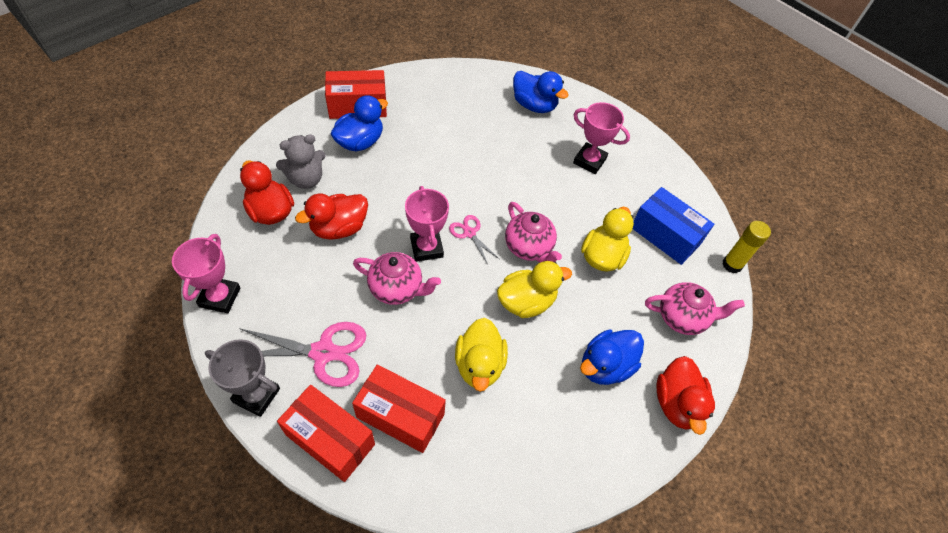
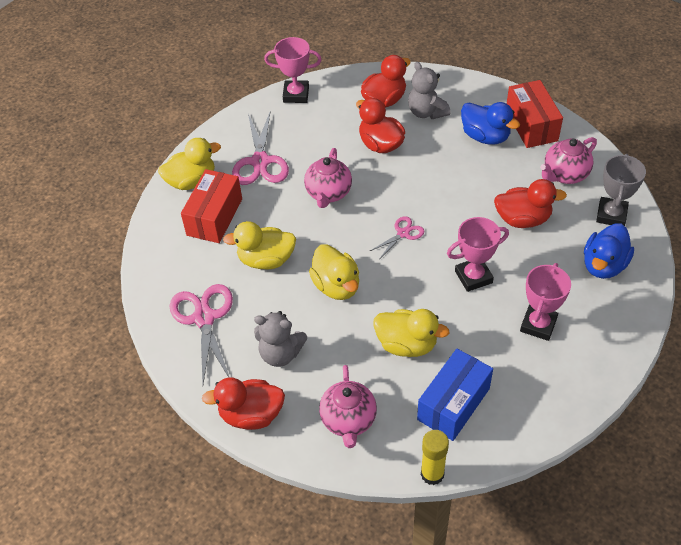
camera: 90 degrees right, 5 degrees down
(256, 395) = (220, 135): grey trophy -> grey trophy (611, 215)
(330, 439) = (191, 181): red box -> yellow duck
(426, 248) = (377, 205): pink trophy -> pink trophy (473, 277)
(473, 141) = (523, 219): none -> red duck
(528, 248) = (399, 281): pink teapot -> pink teapot (565, 175)
(552, 441) = (204, 318): none -> pink scissors
(605, 366) = (280, 353): blue duck -> grey teddy bear

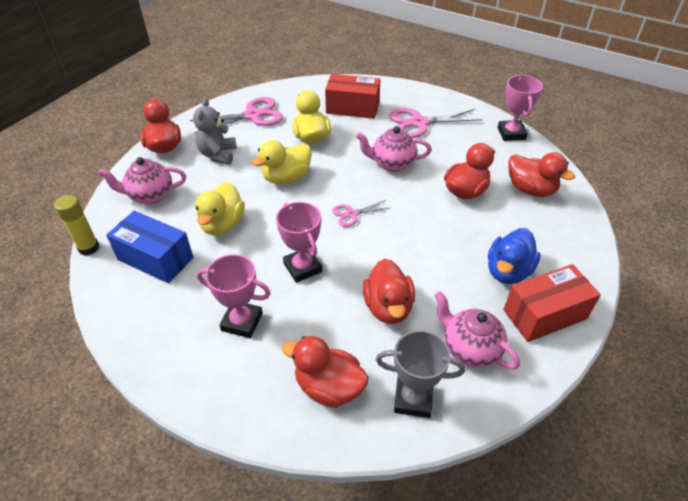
camera: 80 degrees right, 5 degrees down
(191, 181) = (388, 93): yellow duck -> none
(403, 233) = (352, 214): pink scissors -> pink scissors turned 120 degrees clockwise
(426, 112) = (526, 221): grey teddy bear -> none
(603, 265) = (329, 387): blue duck -> red duck

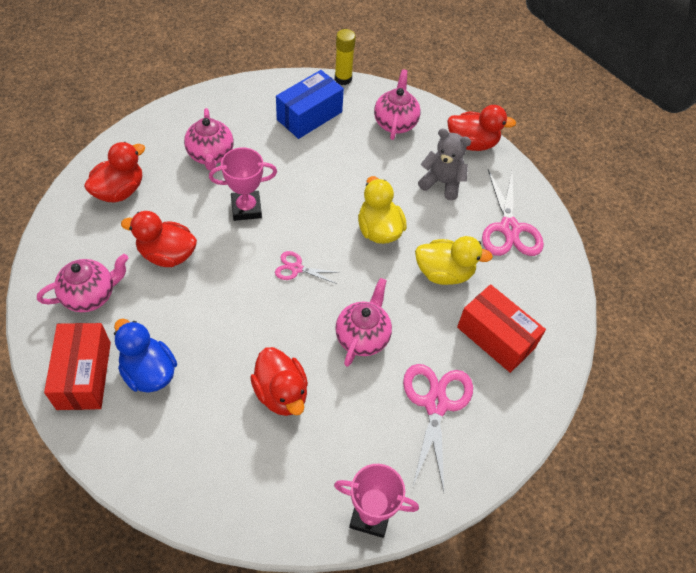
camera: 105 degrees right, 10 degrees up
(222, 224) = (330, 165): yellow duck -> none
(242, 322) = (211, 155): pink trophy -> pink teapot
(352, 108) = (495, 337): red box -> red box turned 75 degrees counterclockwise
(352, 214) = (296, 268): pink scissors -> pink scissors turned 75 degrees counterclockwise
(413, 399) = (75, 237): grey trophy -> none
(530, 189) = (250, 470): red duck -> none

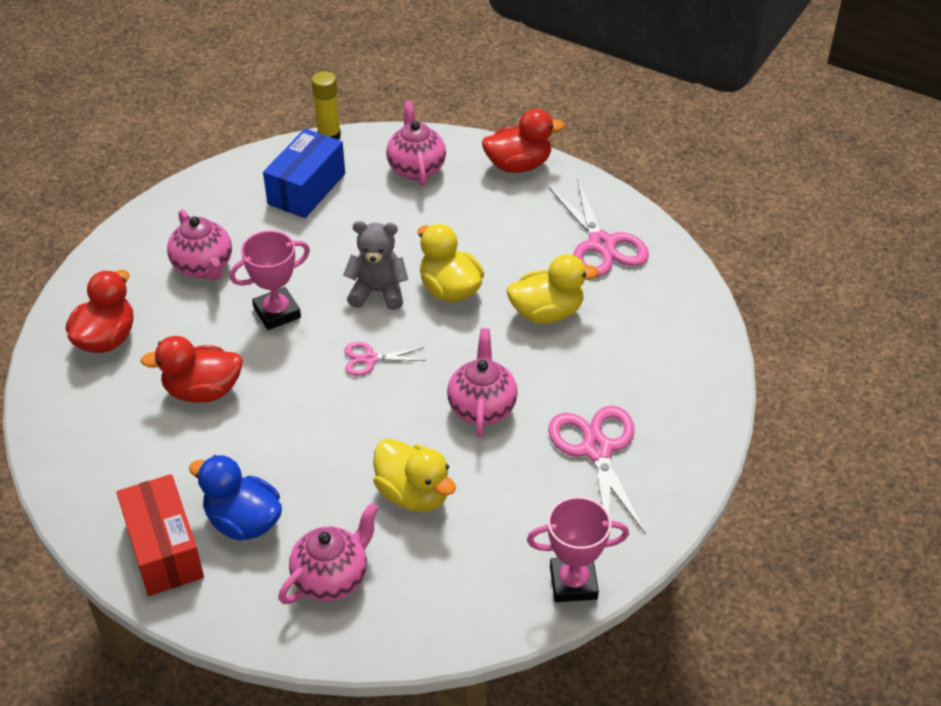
camera: 15 degrees left, 10 degrees down
(90, 295) = (128, 463): pink teapot -> pink teapot (331, 578)
(281, 393) = (413, 494): red duck -> yellow duck
(442, 182) = (501, 218): grey teddy bear -> grey teddy bear (378, 292)
(495, 337) = (635, 362): red box -> none

